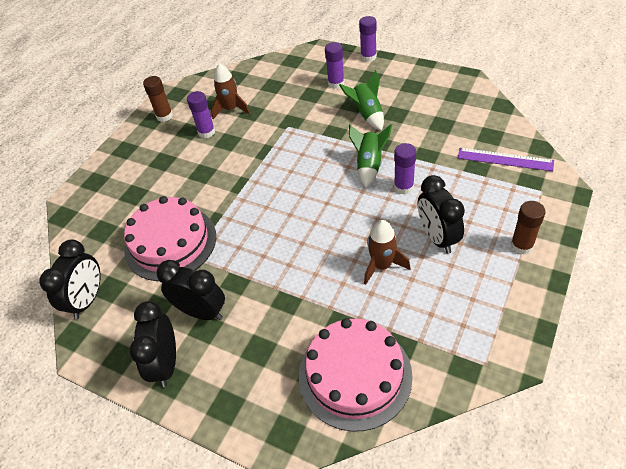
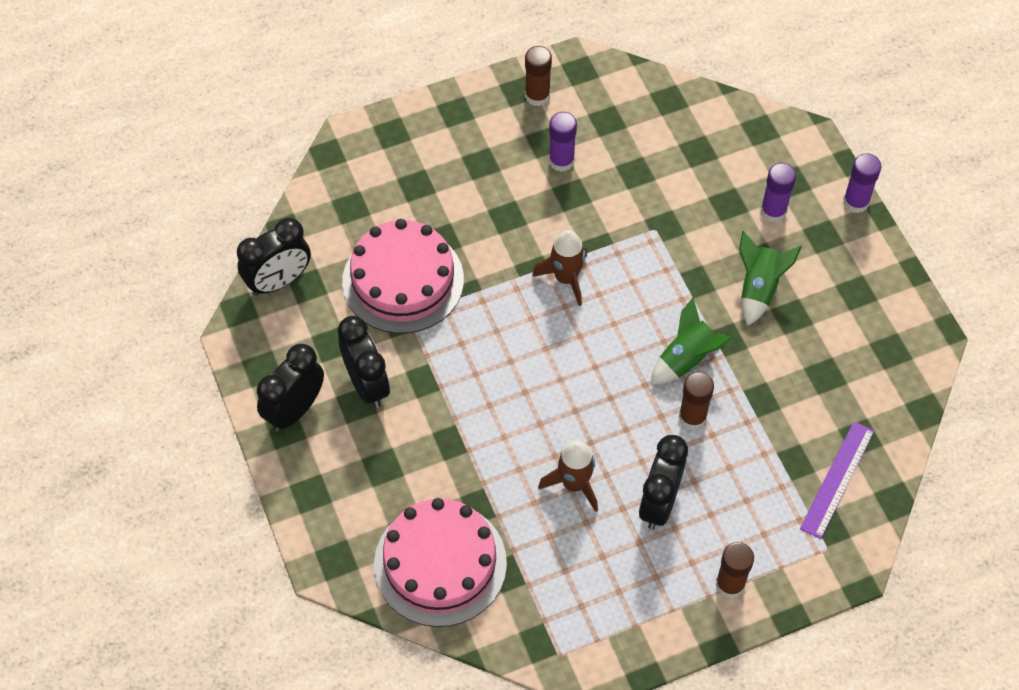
camera: 35 degrees right, 10 degrees up
(231, 109) = (617, 149): brown rocket -> brown rocket (566, 278)
(403, 187) = (692, 417): purple glue stick -> brown glue stick
(505, 159) = (837, 479): purple ruler -> purple ruler turned 60 degrees clockwise

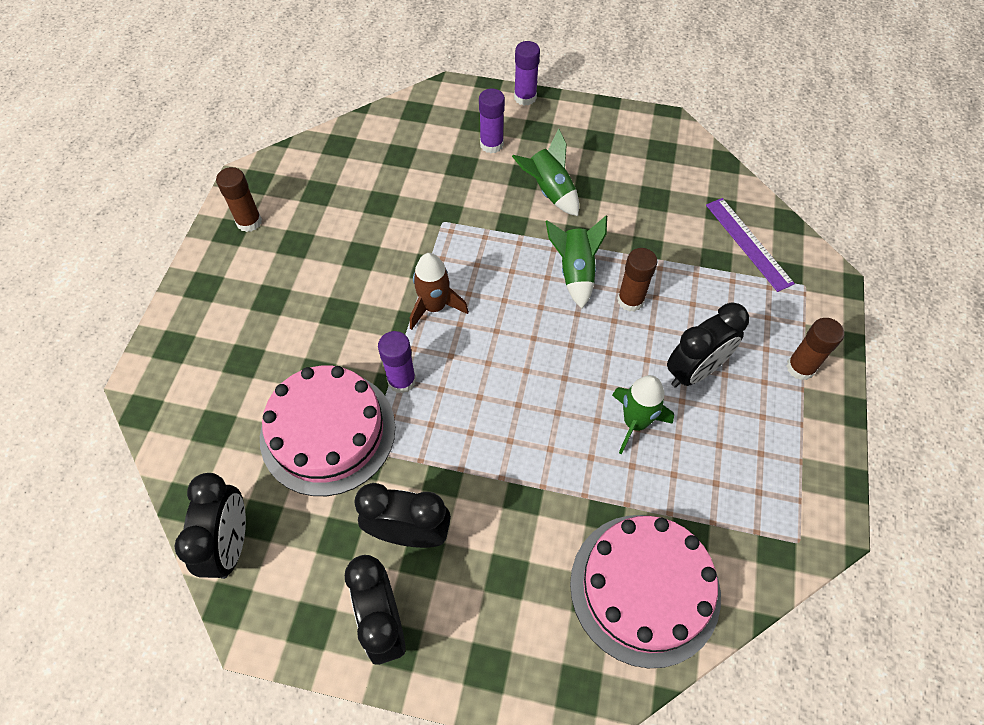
camera: 55 degrees left, 0 degrees up
(561, 161) = (324, 243): purple glue stick -> purple glue stick (401, 380)
(574, 484) = (635, 423): brown rocket -> green rocket
(659, 503) = (694, 371): black clock -> black clock turned 90 degrees counterclockwise

